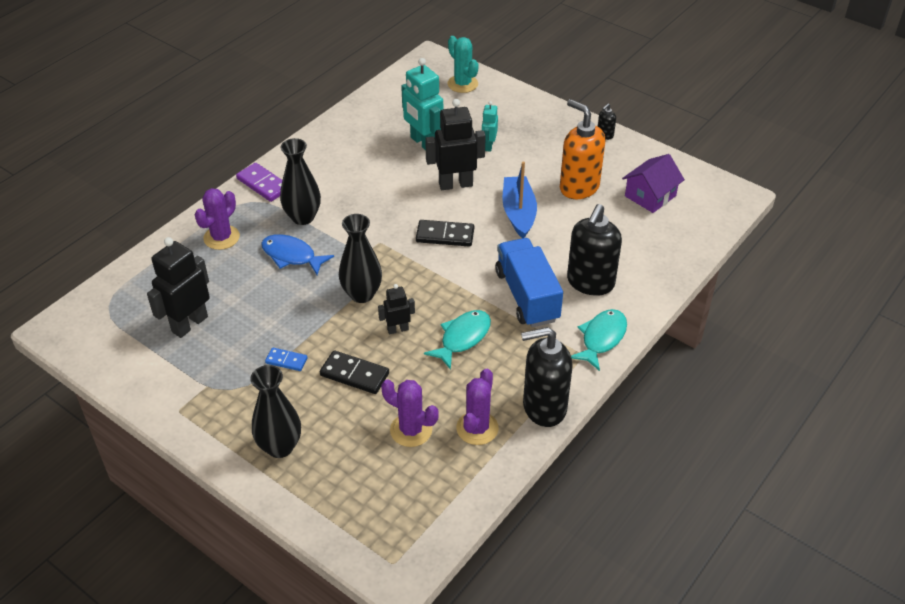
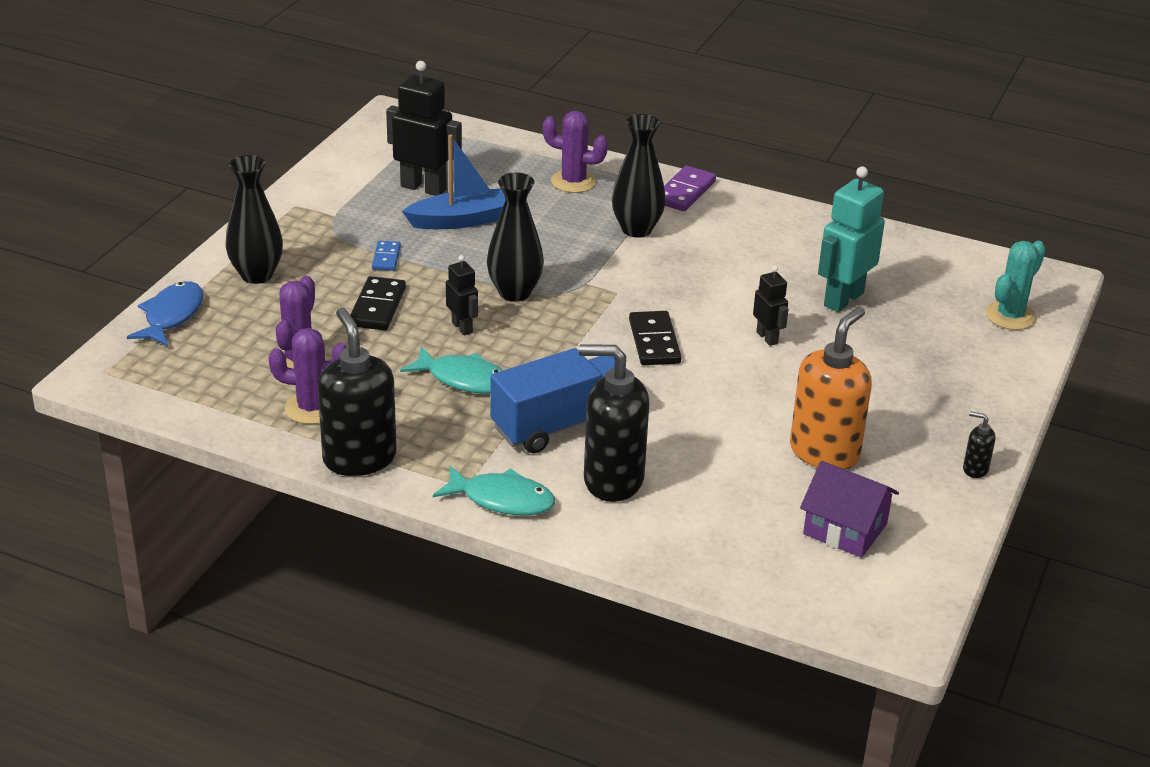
camera: 75 degrees right, 10 degrees down
(292, 256) = (562, 233): blue fish -> blue fish (171, 316)
(455, 184) = (767, 337): black robot -> black robot, size x0.55
(488, 146) = (873, 357): turquoise robot -> none
(518, 213) = (733, 400): blue boat -> blue boat (463, 220)

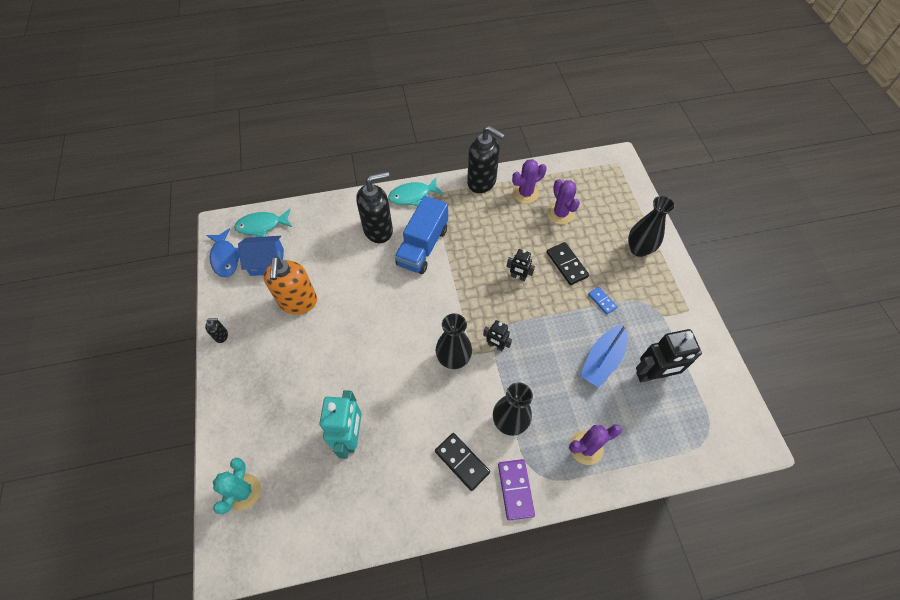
camera: 145 degrees right, 25 degrees up
(171, 316) = (636, 203): blue fish -> blue fish (225, 257)
(463, 379) = (486, 245): turquoise fish -> turquoise fish (262, 226)
(514, 292) = (520, 318): black vase -> black vase (453, 359)
(654, 342) = (425, 327): black domino -> black domino (462, 462)
(767, 337) = (372, 369): black robot -> black robot (496, 345)
(845, 529) = (267, 262): purple house -> blue house

